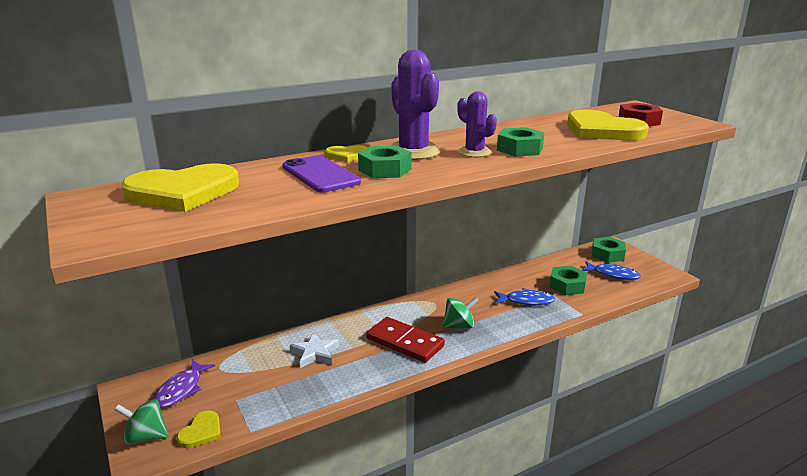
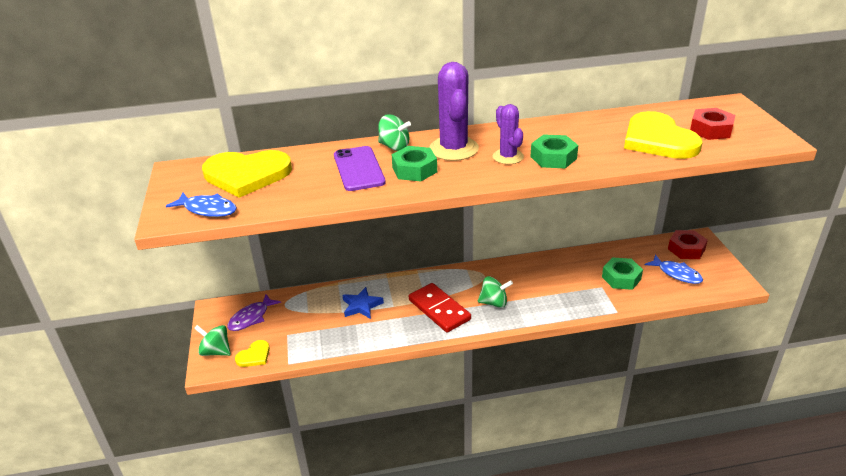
camera: 20 degrees right, 10 degrees up
(315, 353) = (361, 306): white star -> blue star
(347, 155) = (394, 146): yellow heart -> green spinning top
(526, 301) = (571, 288): blue fish -> blue fish (208, 209)
(607, 254) = (686, 249): green nut -> red nut

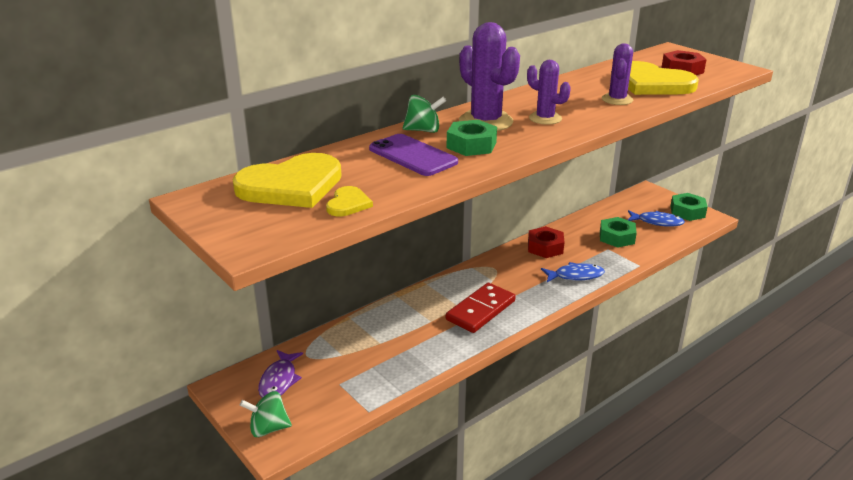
camera: 30 degrees left, 5 degrees down
(208, 209) = (289, 226): blue fish -> blue fish (575, 276)
(254, 356) = (321, 417): yellow heart -> yellow heart (348, 204)
(361, 306) = (396, 331): blue star -> none
(439, 309) = (480, 310): red domino -> red domino turned 75 degrees counterclockwise
(494, 302) = (526, 289): green spinning top -> none
(553, 158) = (586, 112): green nut -> green nut (687, 212)
(599, 151) = (617, 99): none -> purple cactus
(686, 249) = (646, 201): red nut -> red nut (545, 247)

